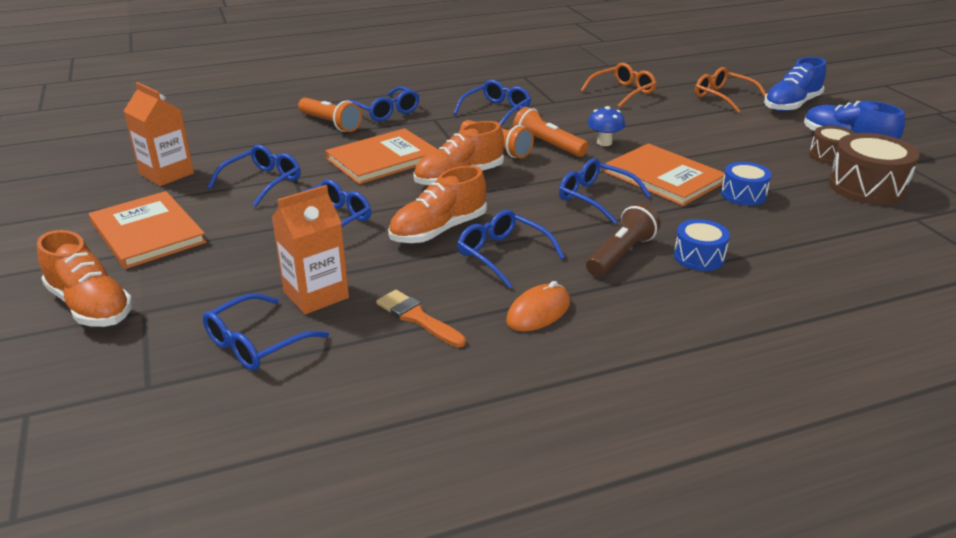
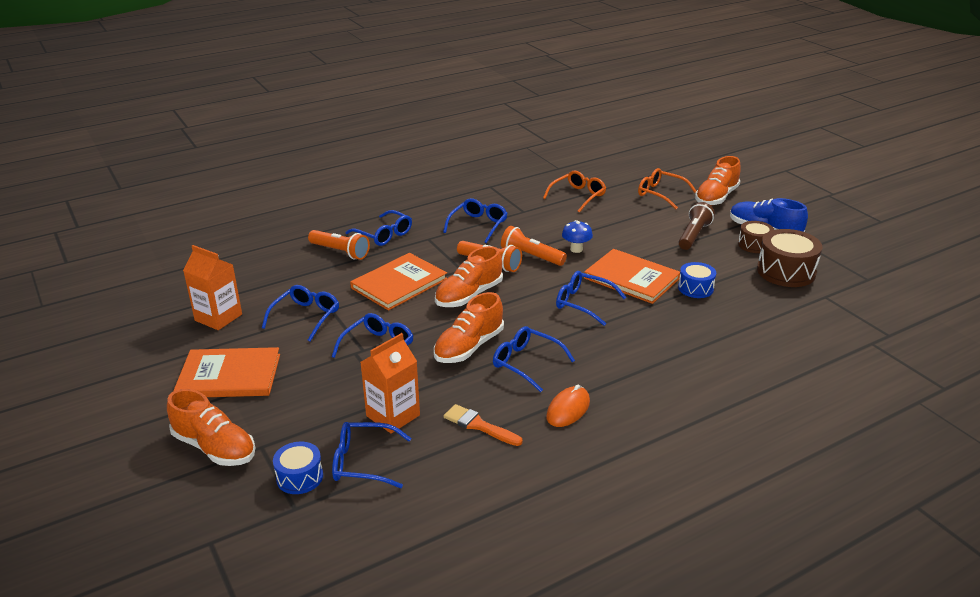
camera: 10 degrees left, 0 degrees up
(147, 232) = (229, 376): orange book -> orange book turned 45 degrees counterclockwise
(256, 343) = (363, 462): blue glasses -> blue glasses turned 60 degrees clockwise
(621, 254) = (616, 352): brown flashlight -> brown flashlight (694, 235)
(699, 257) = (674, 348): blue drum -> blue drum (299, 477)
(791, 105) = (716, 197): blue shoe -> orange shoe

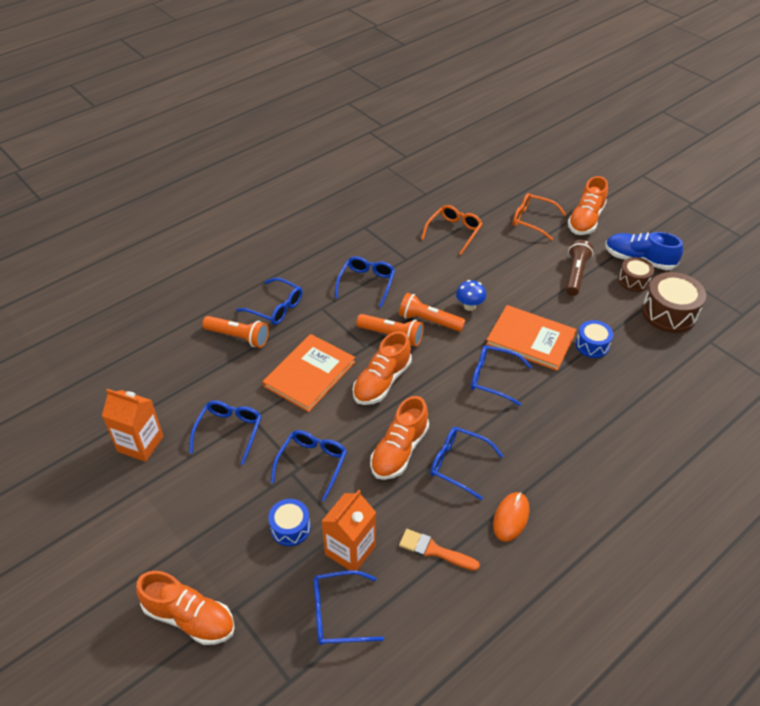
camera: 10 degrees left, 15 degrees up
(229, 376) = (175, 521): orange book -> none
(299, 477) = (283, 642): blue drum -> blue drum (290, 528)

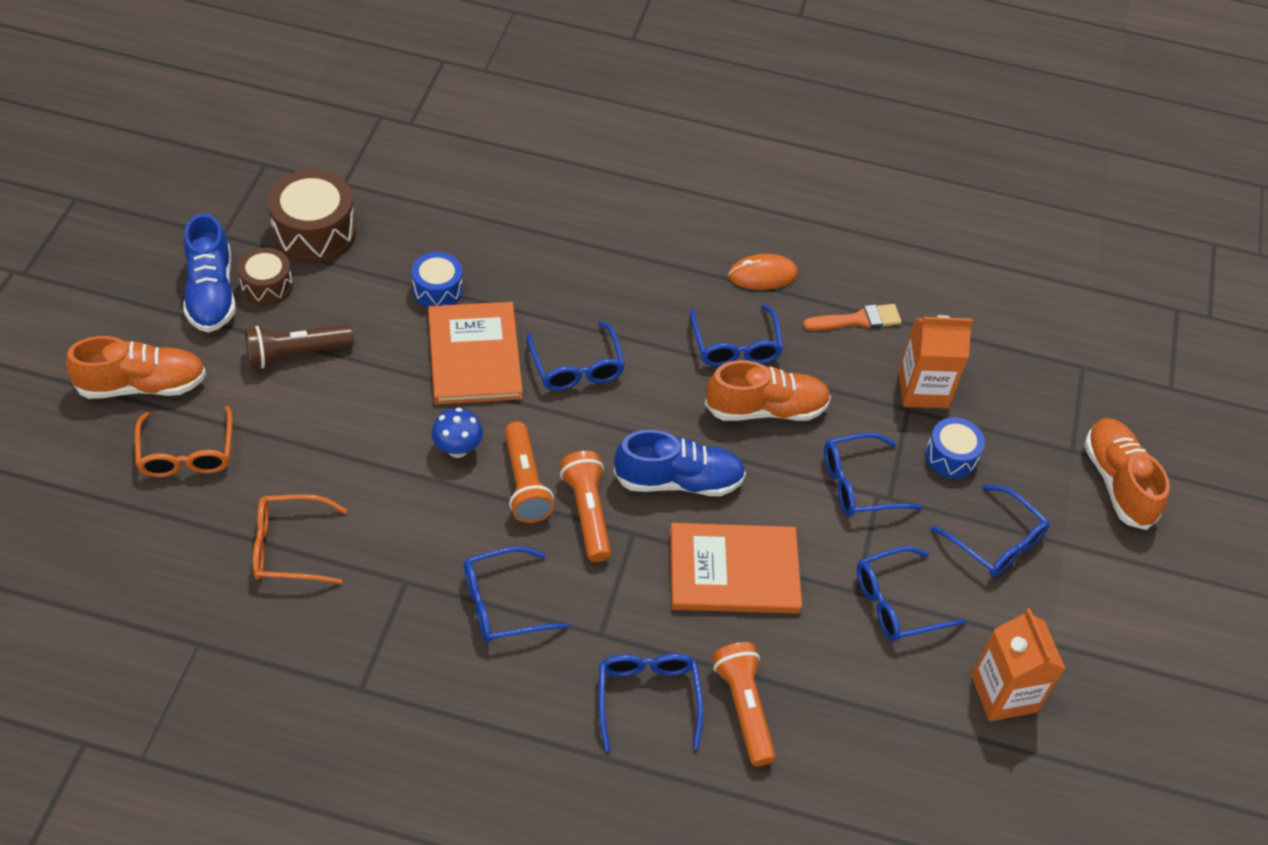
camera: 130 degrees left, 5 degrees up
(338, 613) = (992, 363): blue glasses -> blue glasses (996, 542)
(382, 382) = (678, 481): orange shoe -> blue shoe
(434, 550) = (857, 320): orange brush -> orange brush turned 90 degrees counterclockwise

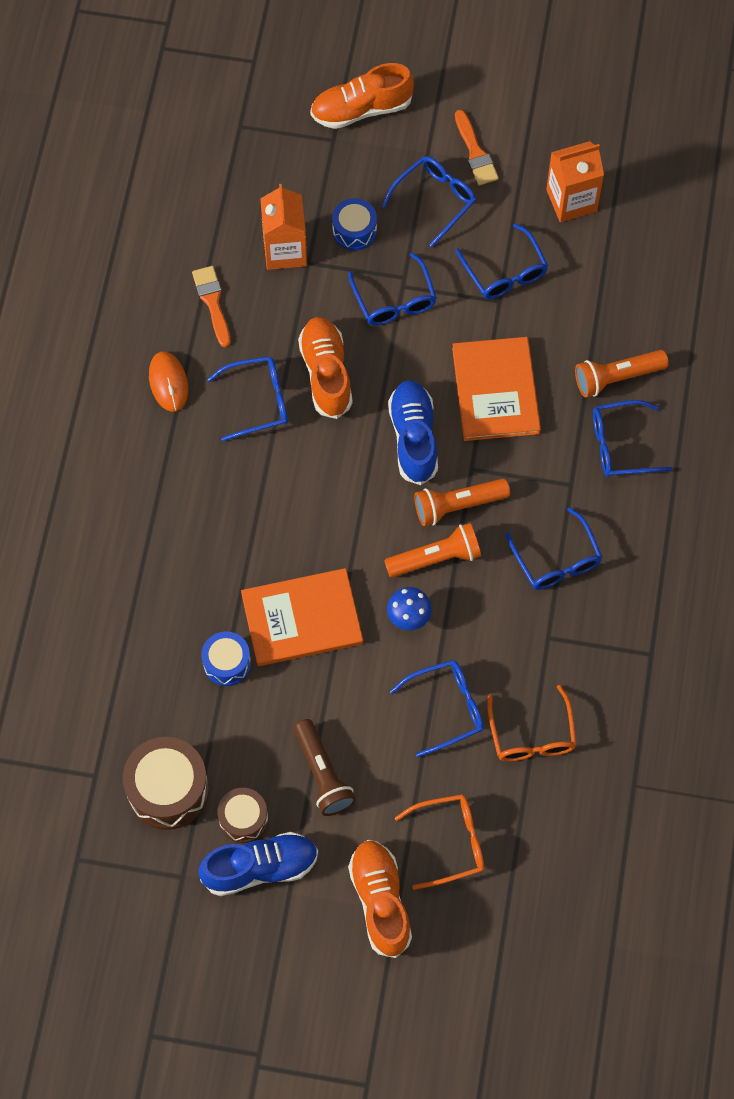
camera: 90 degrees left, 15 degrees up
(576, 367) = (302, 531): blue glasses -> blue glasses (446, 708)
(1067, 593) = (475, 152): none -> orange brush

